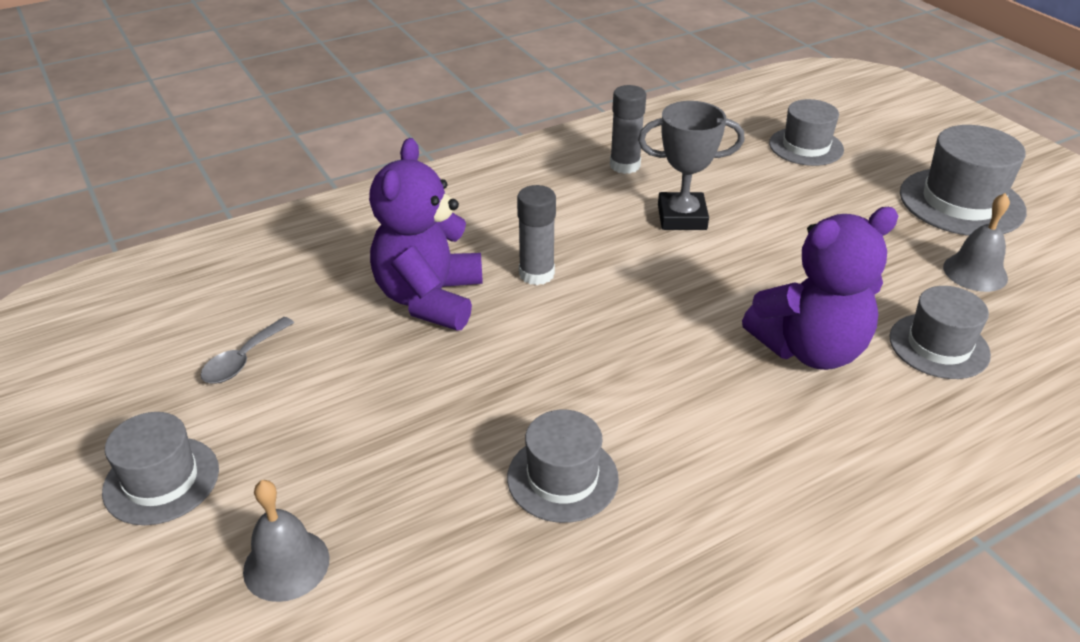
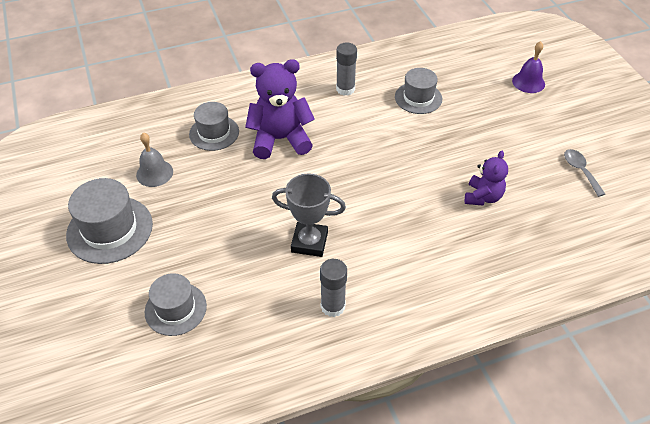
camera: 170 degrees left, 10 degrees up
(161, 480) = (593, 117): grey hat -> none
(243, 360) = (580, 171): grey spoon -> grey spoon turned 60 degrees counterclockwise
(286, 564) = (528, 82): grey bell -> purple bell
(429, 299) = (483, 197): purple teddy bear -> purple teddy bear, size x0.59
(536, 274) = (417, 207): grey glue stick -> grey glue stick (345, 89)

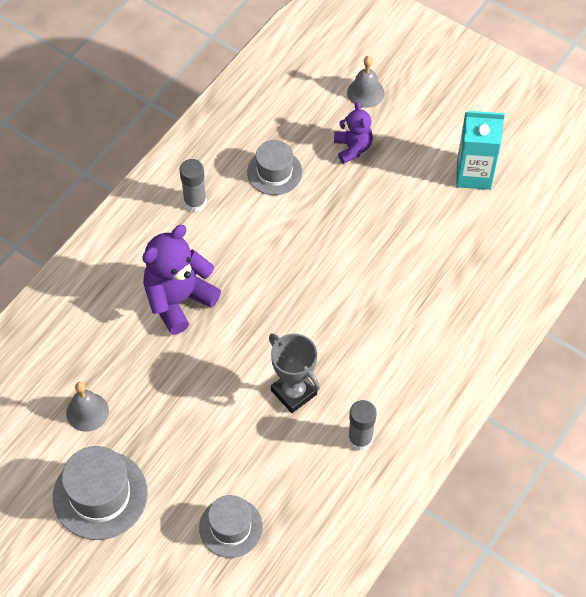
camera: 35 degrees left, 10 degrees up
(214, 133) = (106, 332): grey hat -> none
(309, 242) = (294, 392): grey trophy -> grey trophy turned 75 degrees clockwise
(483, 197) = (409, 253): purple teddy bear -> purple teddy bear (352, 148)
(528, 82) = (365, 92): purple bell -> grey bell
(580, 171) = (473, 174): grey spoon -> turquoise carton

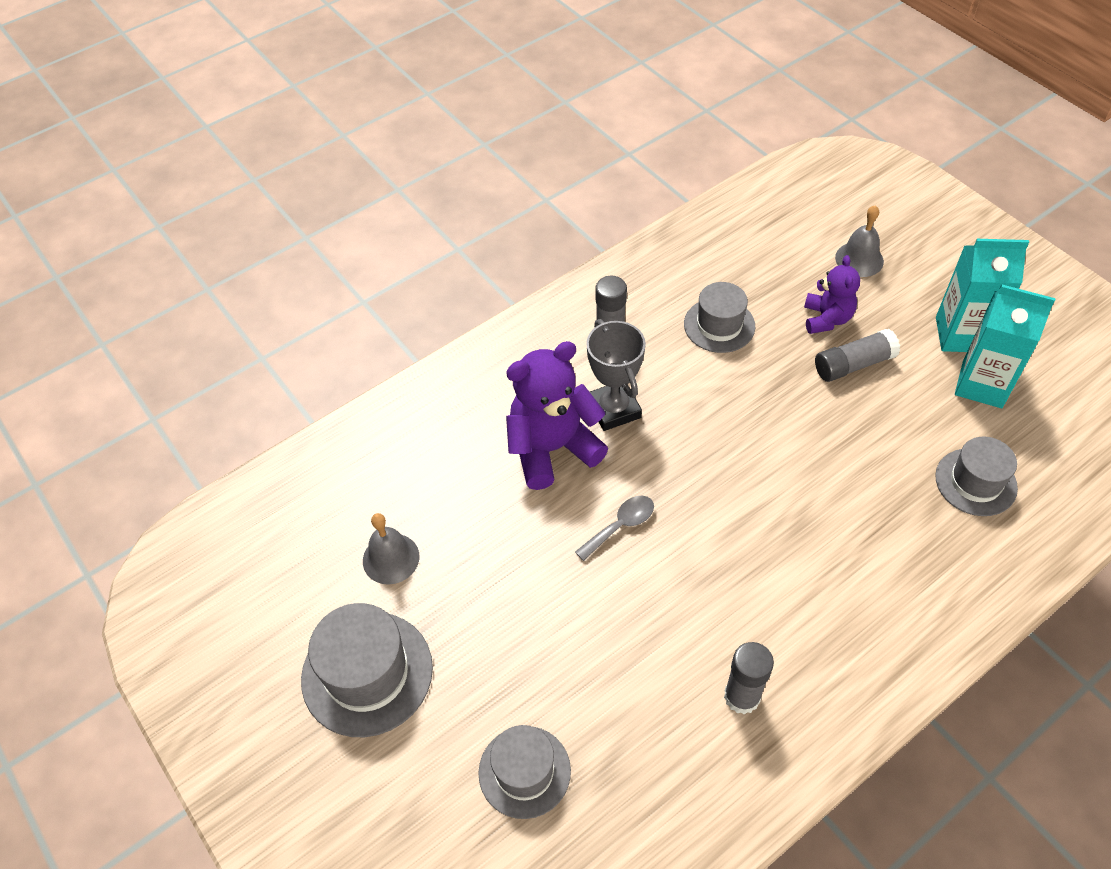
camera: 20 degrees right, 5 degrees down
(245, 344) = (621, 526): none -> grey spoon
(294, 392) = (667, 605): grey trophy -> grey trophy (614, 409)
(380, 180) = (853, 364): none -> grey glue stick
(452, 138) = (961, 335): none -> turquoise carton
(482, 249) = (975, 482): none -> grey hat

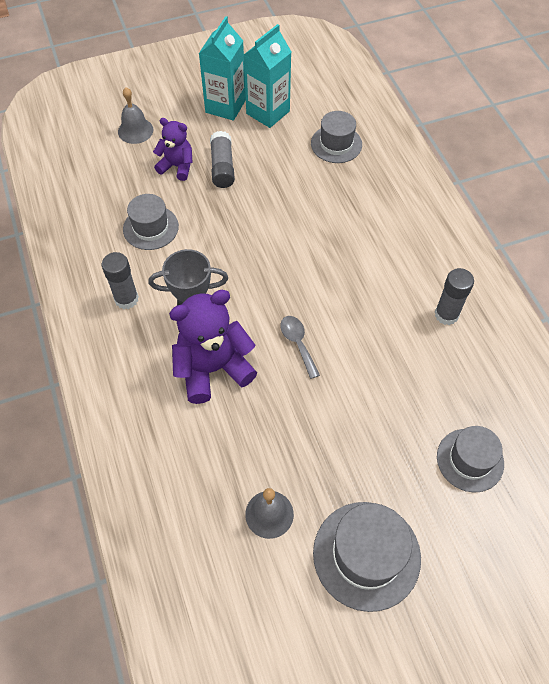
camera: 75 degrees left, 5 degrees up
(552, 449) = (213, 368): purple teddy bear -> purple teddy bear turned 75 degrees clockwise

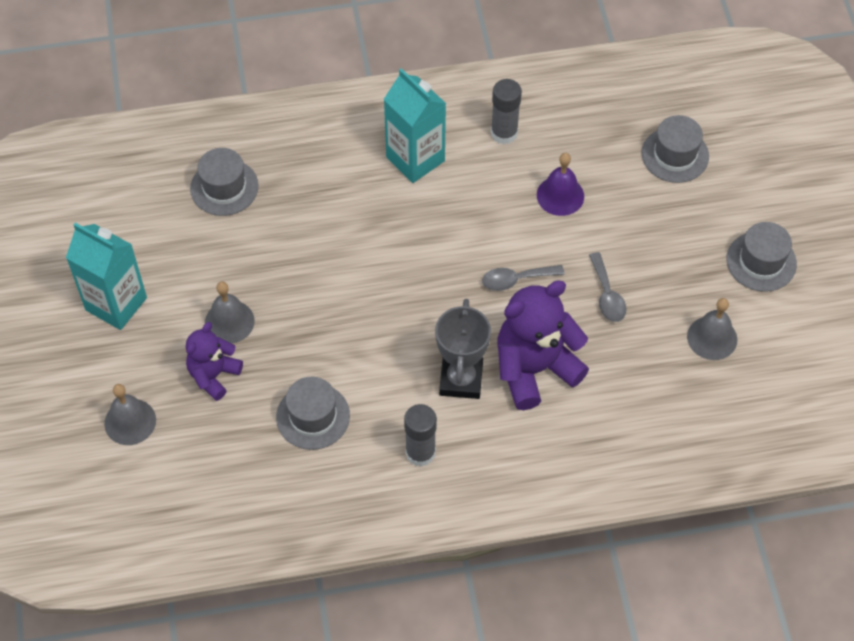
camera: 80 degrees left, 0 degrees up
(213, 368) = (534, 369): purple teddy bear -> purple teddy bear turned 75 degrees clockwise
(222, 167) = (229, 321): grey glue stick -> grey bell
(268, 112) = (143, 255): turquoise carton -> turquoise carton (415, 159)
(297, 417) = (607, 295): none -> grey spoon
(366, 555) = (761, 261): grey hat -> grey hat, size x0.66
(393, 366) = (560, 195): none -> purple bell

